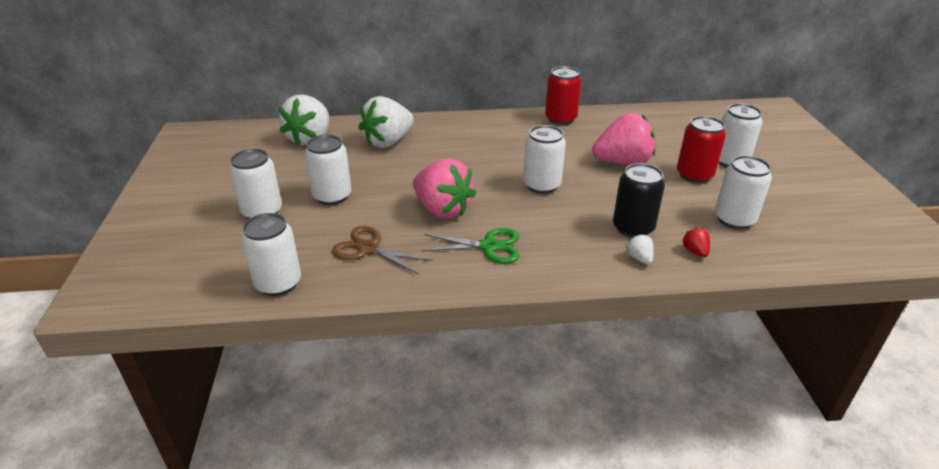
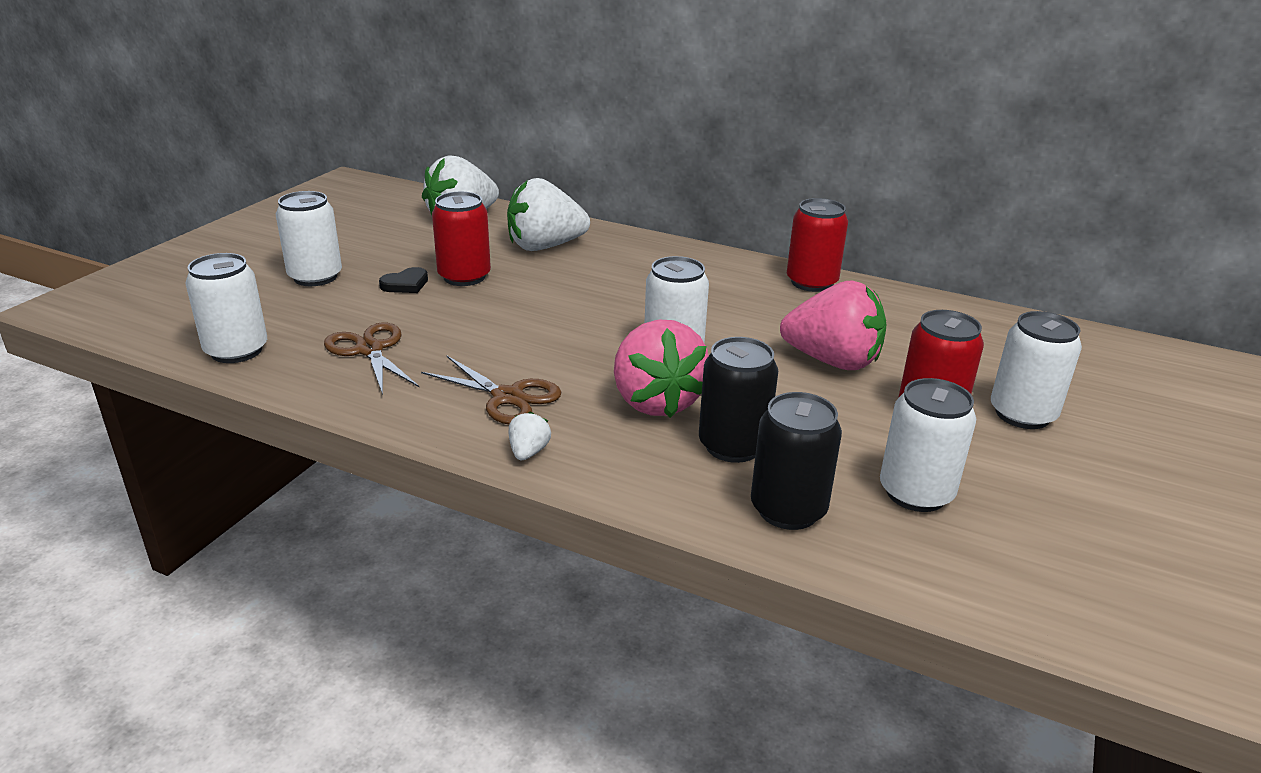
camera: 30 degrees right, 5 degrees down
(332, 196) = (405, 284): white can -> black heart
(364, 178) = (464, 277): none -> red can
(442, 209) = (508, 338): pink strawberry -> pink strawberry (656, 401)
(489, 246) = (507, 397): green scissors -> brown scissors
(639, 258) = (689, 486): white strawberry -> white strawberry (528, 452)
(695, 251) = (788, 509): red strawberry -> black can

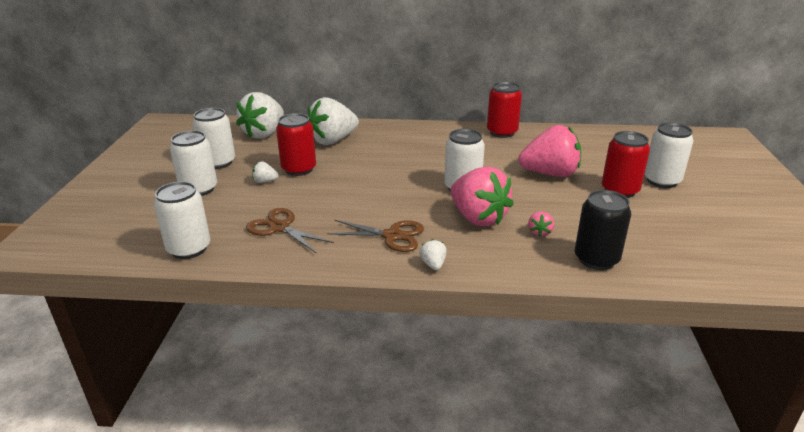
camera: 20 degrees left, 0 degrees up
(405, 284) = (265, 181): black heart -> white strawberry
(733, 446) = (539, 232): black can -> pink strawberry
(916, 493) = (648, 234): white can -> white can (218, 162)

